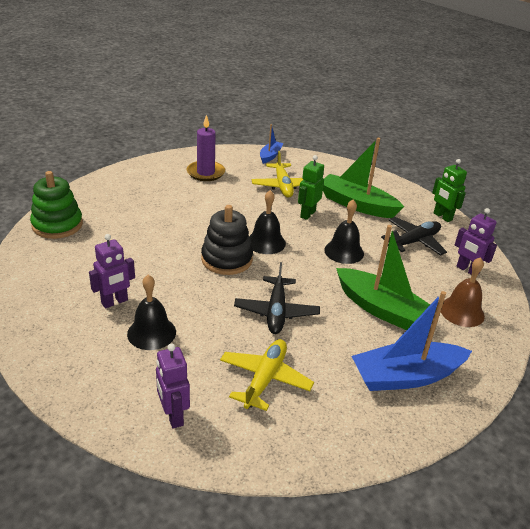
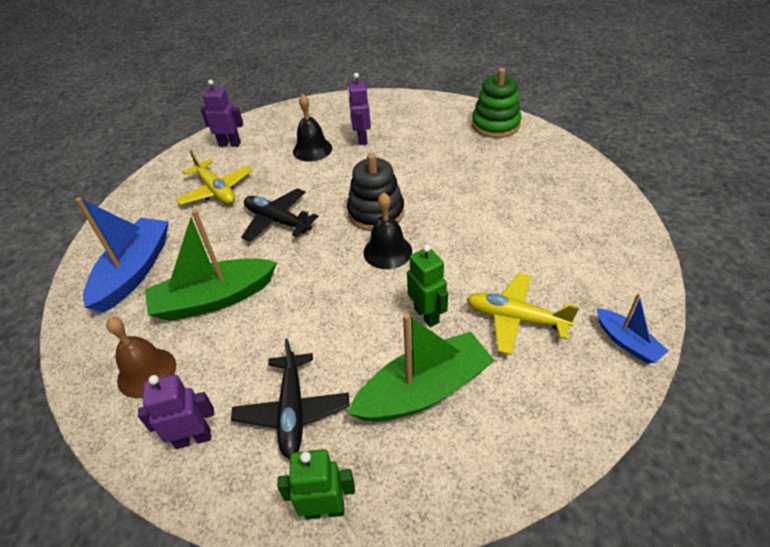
camera: 125 degrees right, 10 degrees up
(205, 173) = (580, 247): purple candle -> none
(344, 251) = (326, 315): black bell -> none

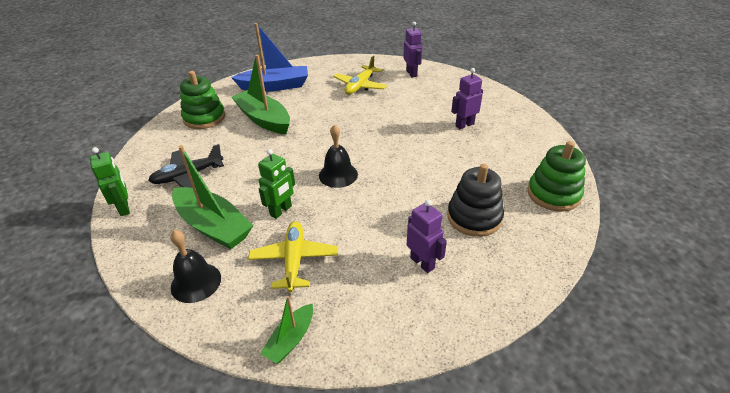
camera: 65 degrees right, 5 degrees down
(147, 372) = (204, 118): brown bell -> green stacking toy
(193, 438) = (165, 148): purple robot -> purple robot (422, 263)
(277, 221) = (344, 118): black plane -> none
(312, 149) = (432, 107): black bell -> black bell (196, 282)
(376, 212) = (378, 157): black stacking toy -> black stacking toy (474, 217)
(626, 342) = (291, 339): blue boat -> green boat

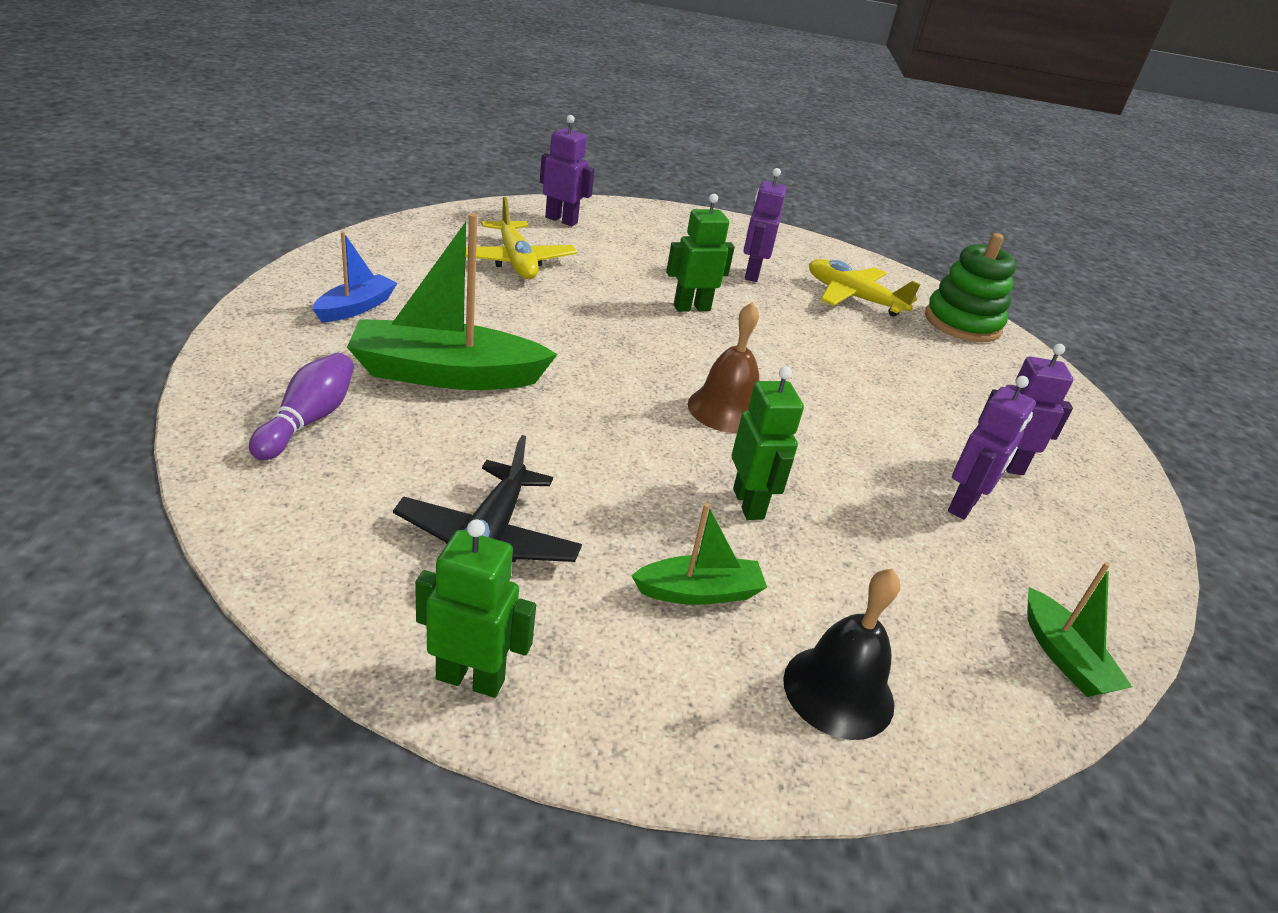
camera: 55 degrees left, 5 degrees down
(204, 118) = (308, 420): green stacking toy -> purple bowling pin
(213, 226) = (699, 592): green boat -> green boat, size x0.53
(275, 86) = (356, 308): blue boat -> blue boat, size x0.53
(294, 260) = (889, 559): yellow plane -> yellow plane (853, 297)
(338, 175) = (726, 409): black bell -> brown bell
(368, 265) = (964, 505): none -> purple robot
(402, 129) = (691, 308): none -> green robot
(474, 217) = (949, 385): black stacking toy -> none

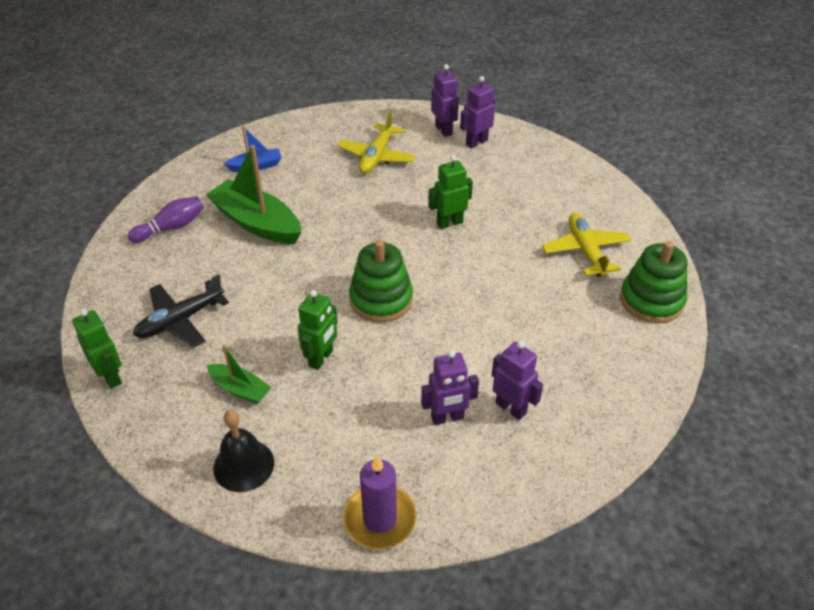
camera: 45 degrees right, 10 degrees up
(691, 308) = (449, 223): green robot -> green robot turned 45 degrees counterclockwise
(726, 409) = (381, 299): brown bell -> green stacking toy
(751, 274) = (529, 209): purple robot -> purple robot (476, 142)
(1063, 657) = (380, 519): green boat -> purple candle

